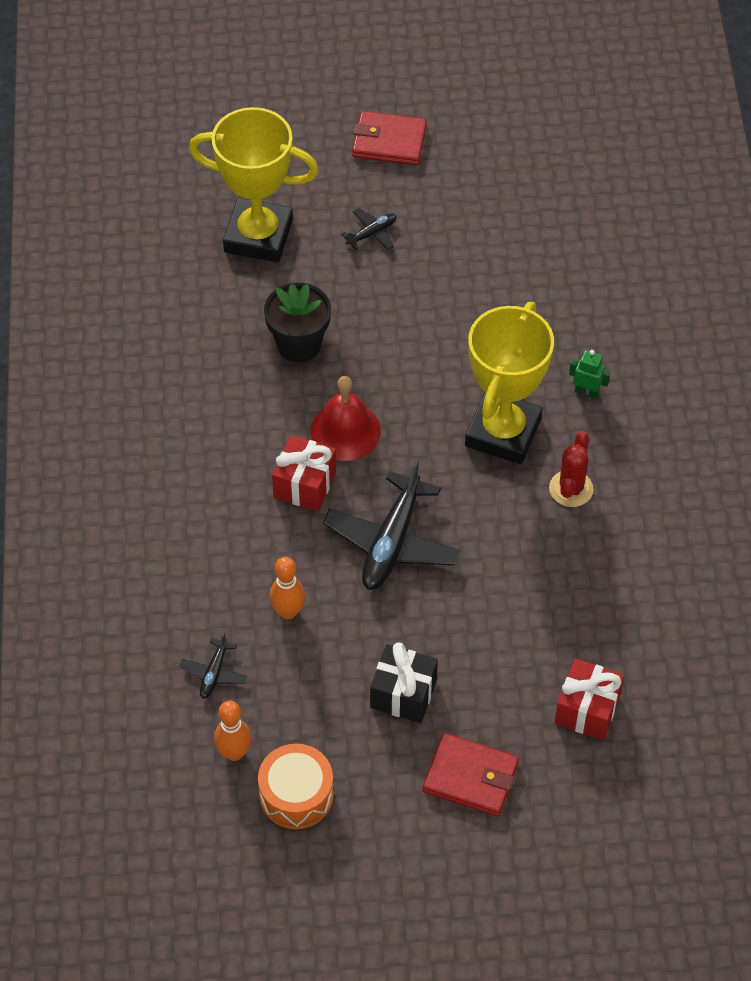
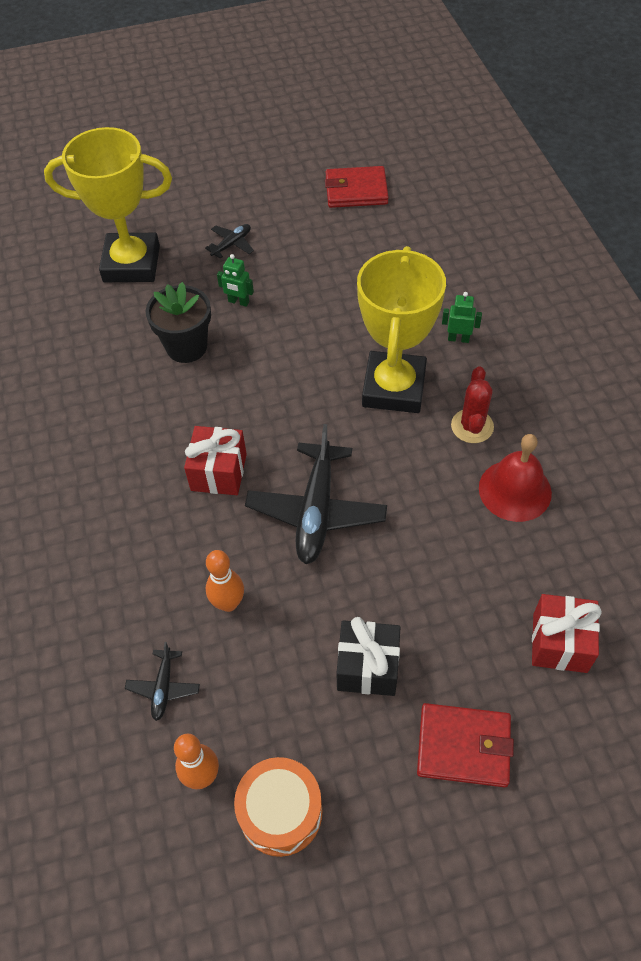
camera: 10 degrees left, 0 degrees up
(345, 431) = (246, 415): red bell -> red bell (515, 490)
(364, 304) = (238, 302): none -> green robot
(389, 141) = (230, 173): red wallet -> red wallet (356, 190)

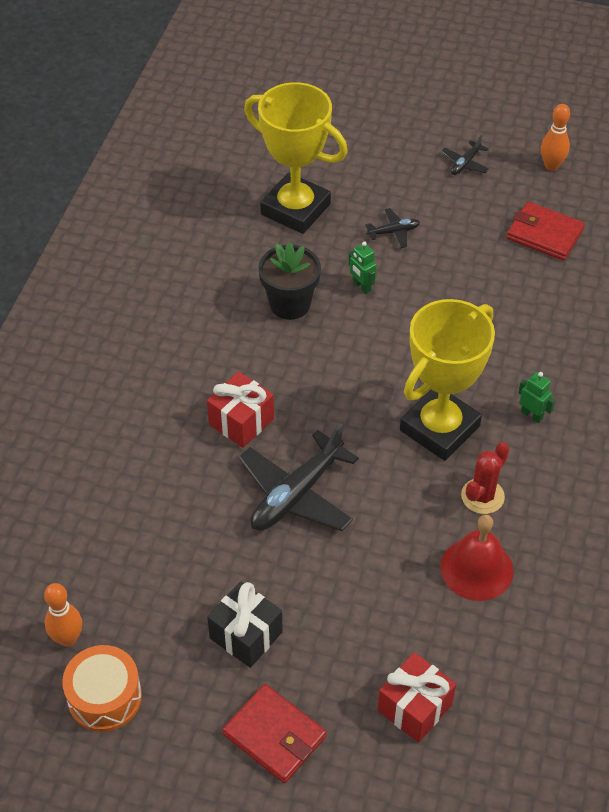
camera: 30 degrees right, 5 degrees down
(163, 687) = (84, 561): black plane -> black plane (465, 163)
(228, 603) = (175, 527): orange bowling pin -> orange bowling pin (551, 166)

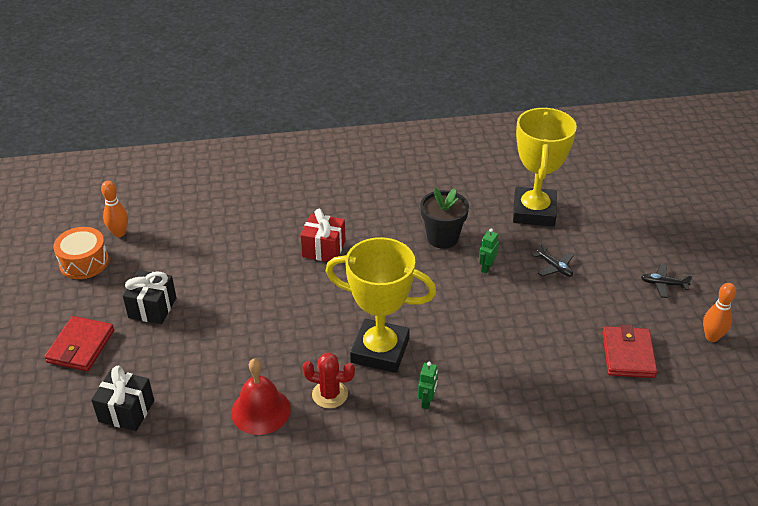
camera: 65 degrees right, 10 degrees down
(296, 494) = (277, 295): black plane -> none
(414, 707) = (126, 411): red gift -> black gift

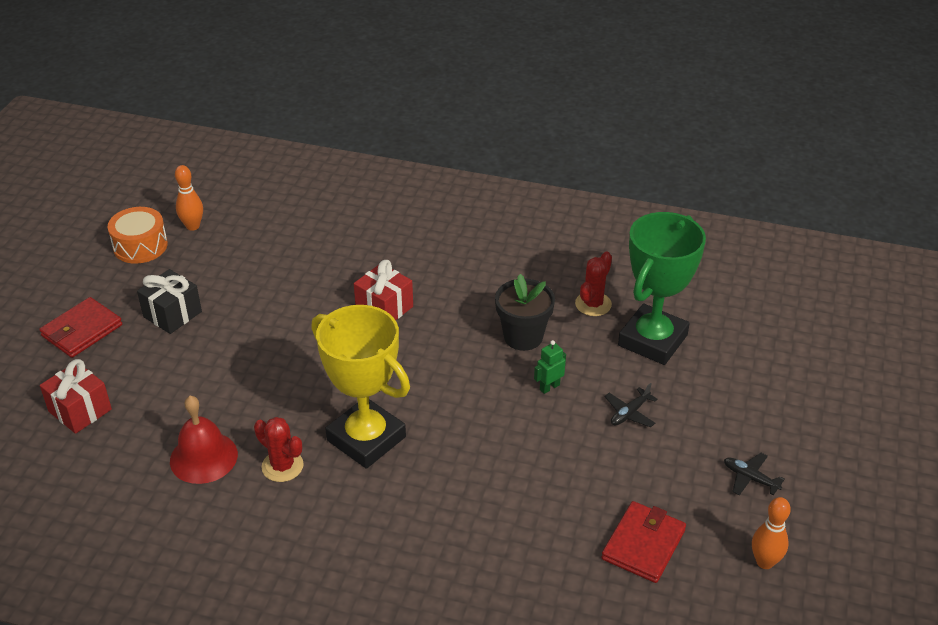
camera: 25 degrees right, 0 degrees up
(126, 411) = (80, 410): black gift -> red gift
(427, 401) = (377, 512): green robot -> none
(475, 199) = (593, 304): none -> red cactus
(534, 211) = (652, 340): yellow trophy -> green trophy
(554, 267) = (629, 413): black plane -> black plane turned 60 degrees clockwise

